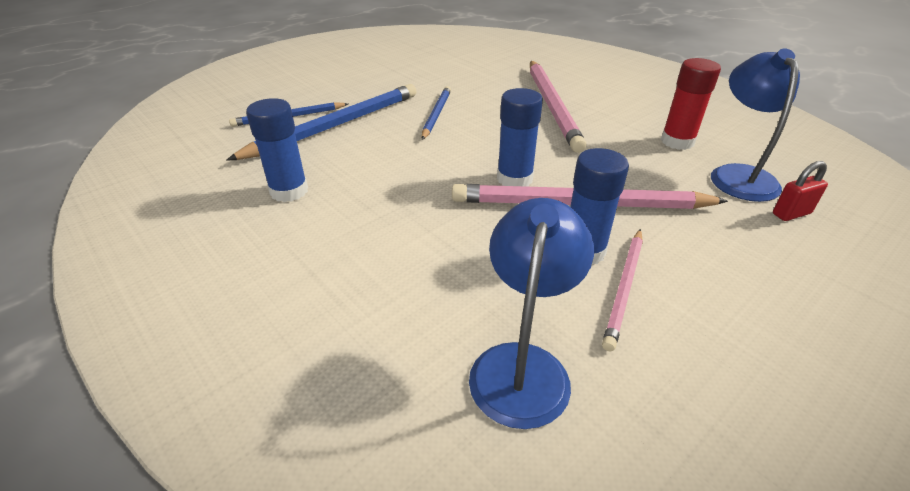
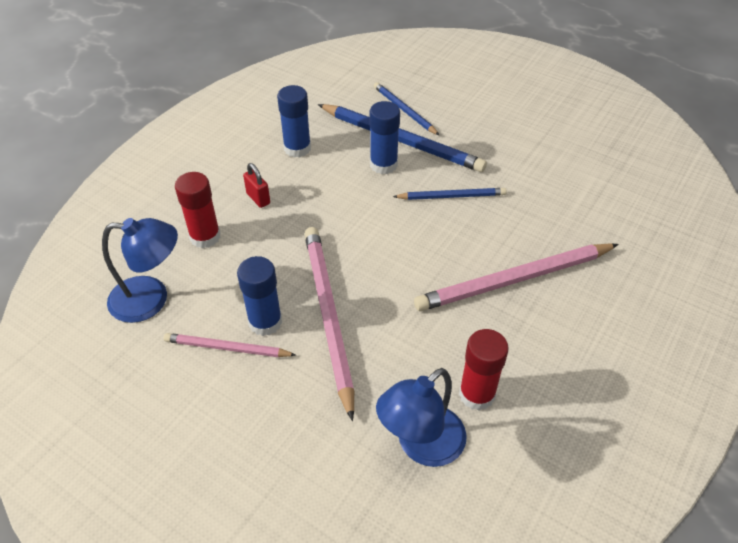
camera: 75 degrees right, 10 degrees up
(411, 291) = (205, 237): none -> red glue stick
(514, 179) = (355, 268): blue glue stick -> blue glue stick (383, 164)
(738, 175) = (421, 445): blue lamp -> blue lamp turned 150 degrees clockwise
(791, 214) = (359, 482): red padlock -> red padlock (258, 198)

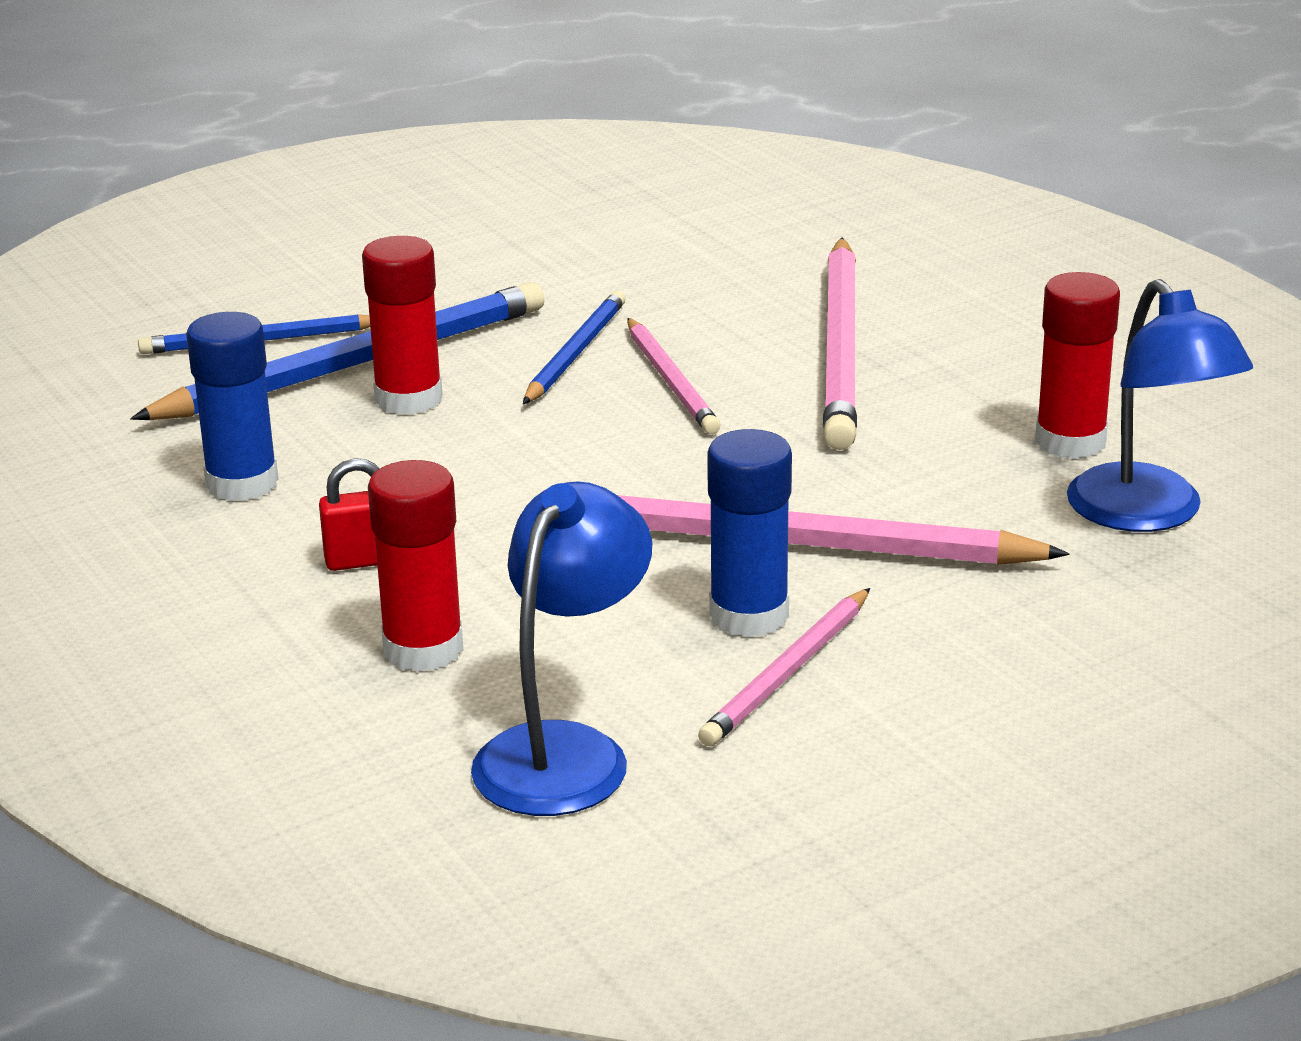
camera: 65 degrees left, 20 degrees down
(383, 164) = (408, 399): blue glue stick -> red glue stick
(446, 233) = (671, 381): none -> pink pencil

